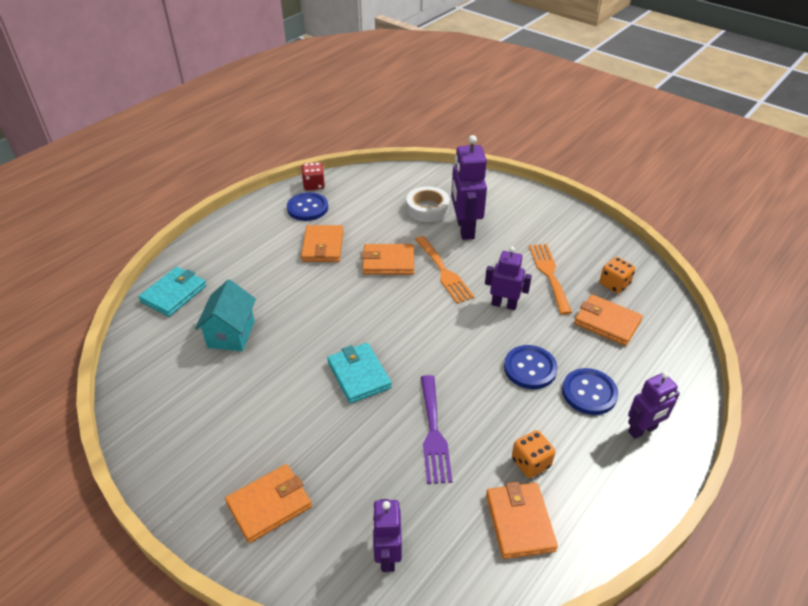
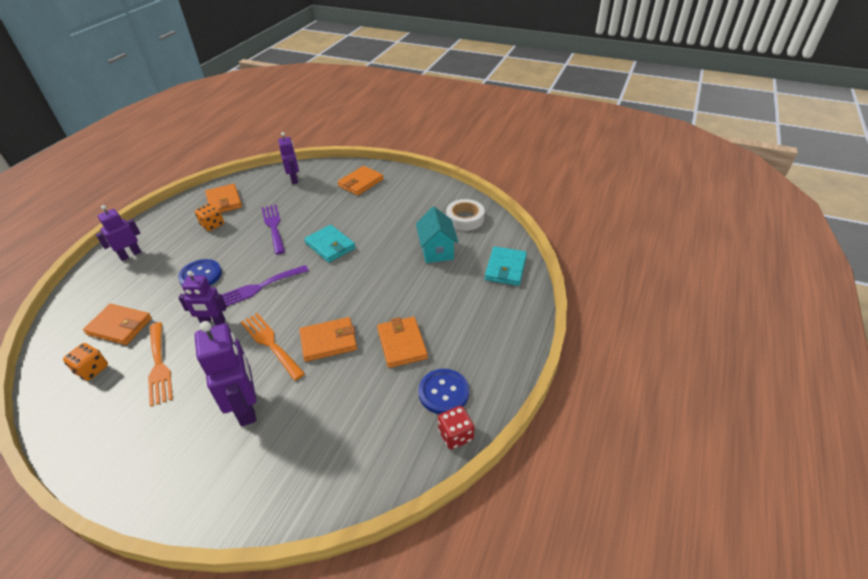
camera: 165 degrees right, 0 degrees up
(427, 209) = (294, 430): white tape -> white tape (465, 219)
(456, 334) = (258, 287): none -> purple fork
(589, 393) = (159, 269): blue button -> none

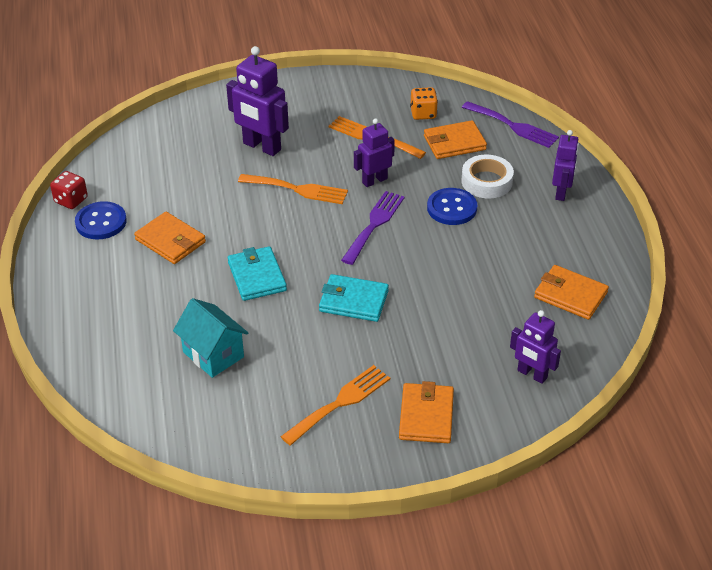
camera: 145 degrees right, 0 degrees up
(212, 225) = (531, 260): orange dice -> none
(273, 226) = (455, 293): purple fork -> purple fork (513, 126)
(328, 341) = (244, 213): orange wallet -> none
(393, 202) = (340, 402): none -> orange fork
(465, 219) = (212, 423): white tape -> white tape (486, 181)
(505, 268) = (108, 369): turquoise wallet -> turquoise wallet (257, 276)

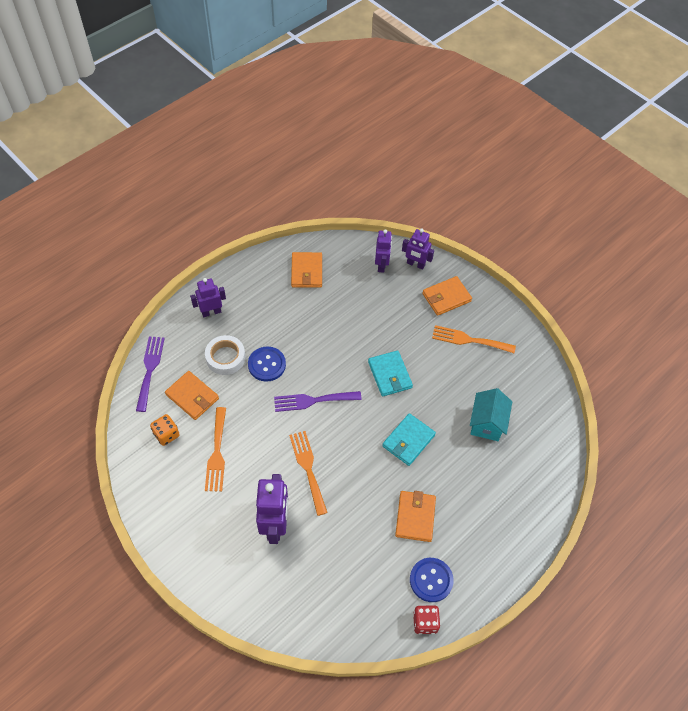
camera: 125 degrees left, 15 degrees up
(374, 180) = (267, 425): purple robot -> purple robot (415, 264)

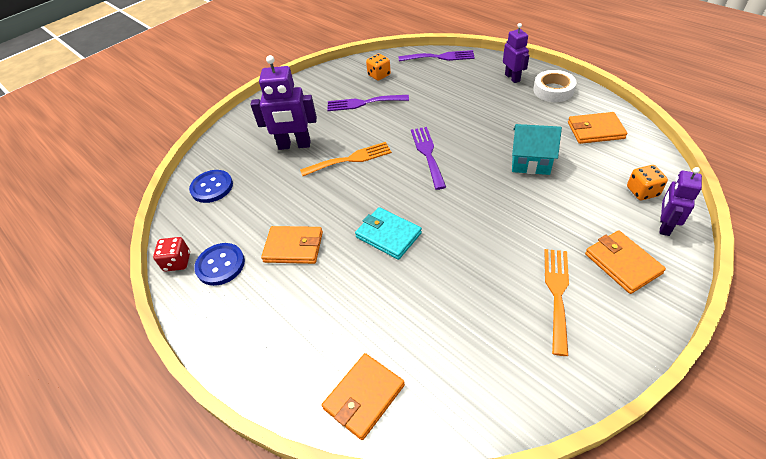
camera: 95 degrees right, 10 degrees down
(192, 396) = (418, 82): orange wallet -> orange wallet (364, 397)
(217, 453) = (363, 103): orange fork -> purple fork
(225, 357) = (463, 93): white tape -> white tape (553, 90)
(267, 365) = (463, 118): blue button -> blue button (212, 187)
(381, 265) = (642, 191): purple robot -> orange dice
(390, 375) = (475, 212): turquoise wallet -> none
(487, 423) = (422, 318): turquoise house -> turquoise house (530, 163)

